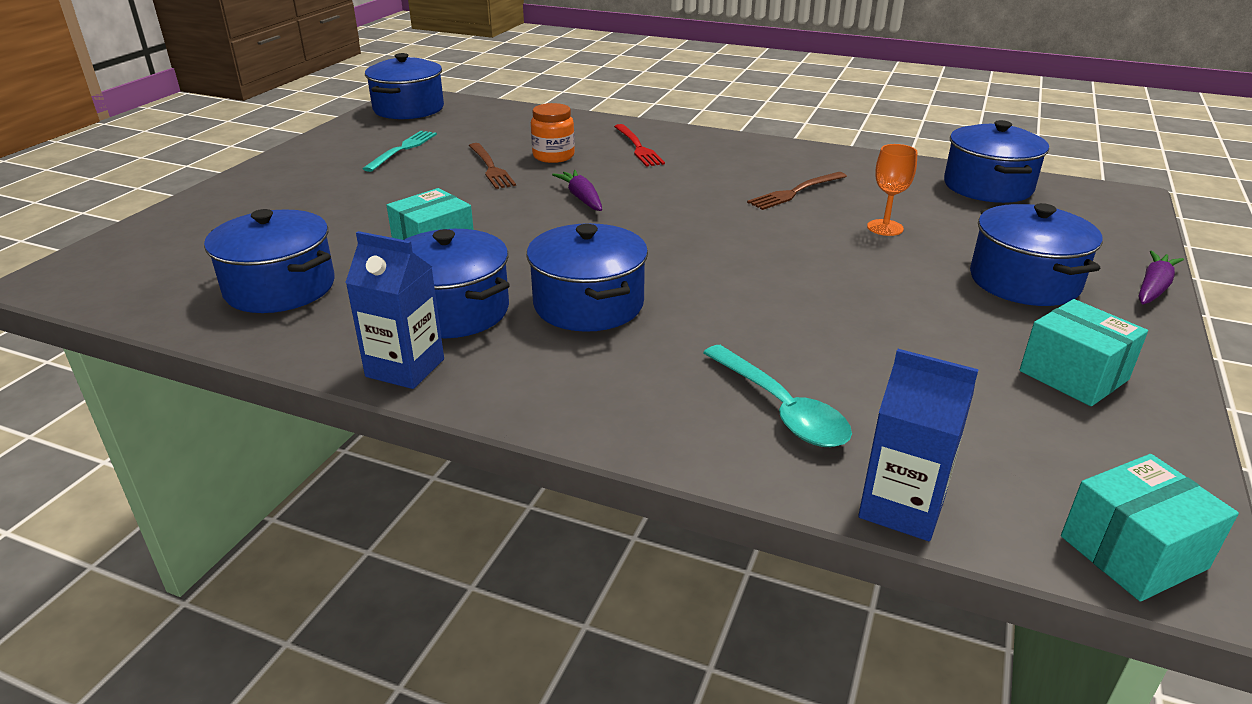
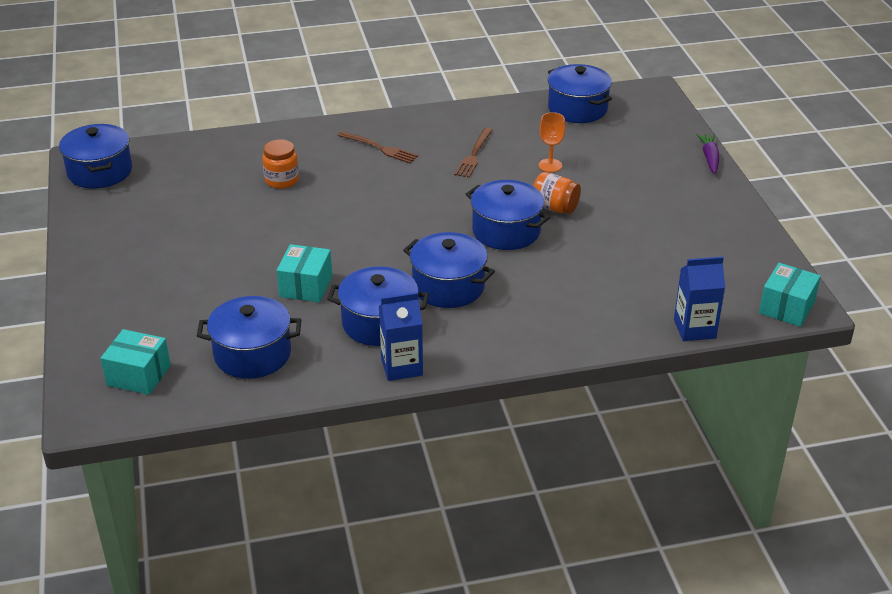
camera: 35 degrees left, 5 degrees up
(402, 149) = (160, 215): turquoise fork -> none
(490, 168) = (251, 207): brown fork -> brown fork (380, 148)
(581, 198) = (348, 211): purple carrot -> none
(638, 147) = (330, 150): red fork -> none
(781, 408) = (605, 305): turquoise spoon -> none
(839, 270) = (554, 208): none -> orange jar
(1024, 281) = (649, 178): blue pot -> blue pot (506, 231)
(1073, 375) = (711, 230): turquoise box -> turquoise box (139, 375)

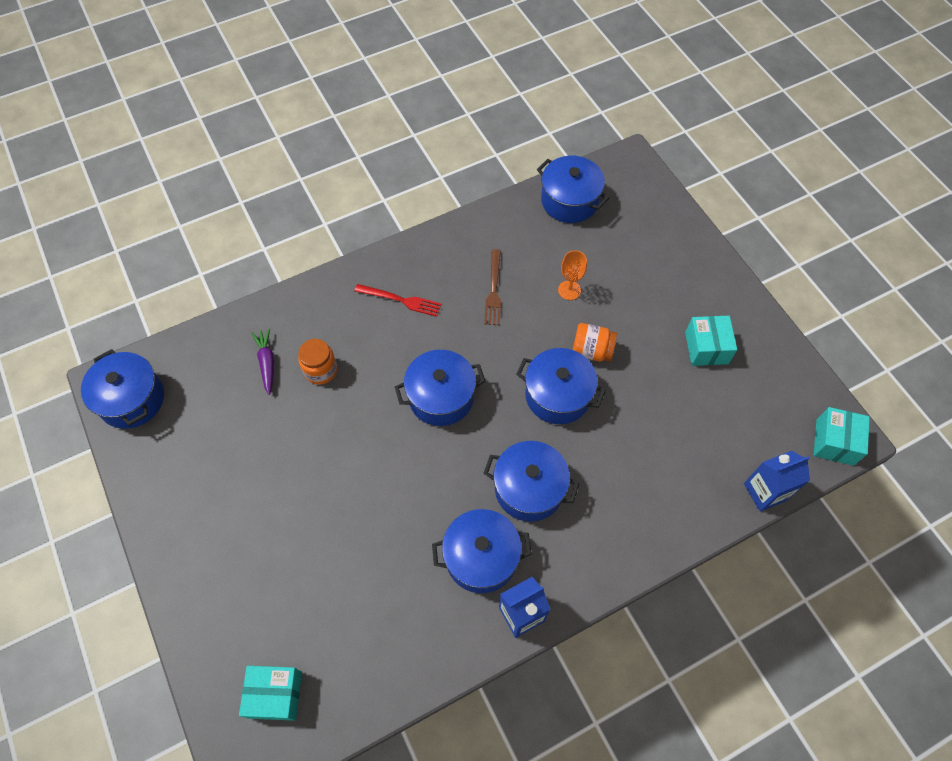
camera: 15 degrees left, 25 degrees up
(252, 354) = (376, 634): blue pot -> blue pot (441, 397)
(305, 286) = (395, 522): turquoise box -> turquoise box (706, 348)
(380, 148) = (401, 300): brown fork -> red fork
(709, 158) = (709, 247): purple carrot -> purple carrot (267, 363)

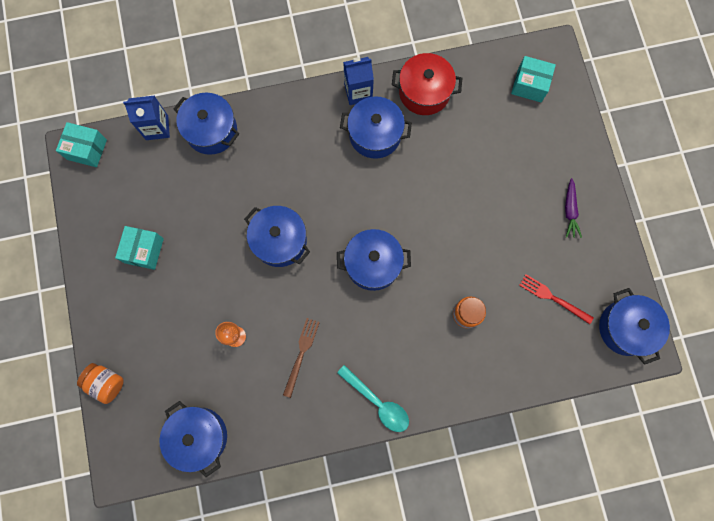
camera: 165 degrees left, 15 degrees up
(267, 363) = (510, 333): purple carrot -> purple carrot (570, 211)
(401, 267) = (377, 402): none -> turquoise spoon
(401, 300) = (385, 365): red fork -> red fork (553, 298)
(428, 639) = (424, 92): none -> red pot
(529, 489) = (326, 173): blue pot -> blue pot (211, 131)
(591, 351) = (238, 272): orange jar -> orange jar (106, 383)
(834, 442) = (87, 149): turquoise box -> turquoise box turned 75 degrees clockwise

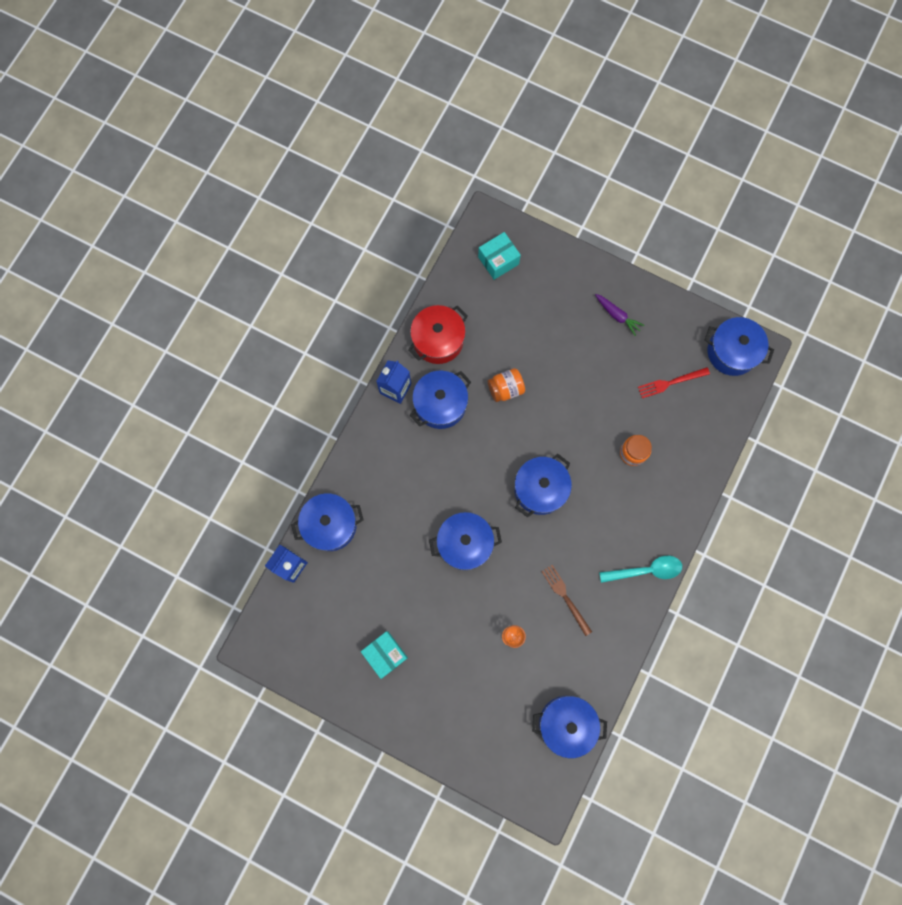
camera: 50 degrees left, 0 degrees up
(87, 149) = (261, 636): turquoise box -> none
(106, 383) = (468, 764): orange jar -> orange jar (505, 389)

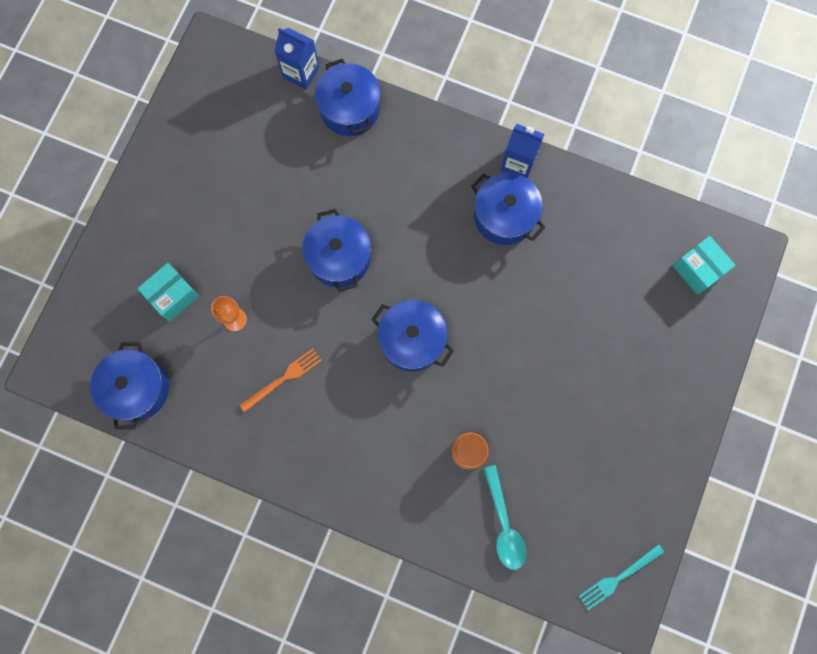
camera: 85 degrees right, 0 degrees up
(385, 654) = (208, 181): turquoise box -> turquoise box (173, 296)
(438, 340) = (584, 206): red pot -> none
(505, 389) = (532, 290): orange jar -> none
(565, 597) = (283, 379): brown fork -> orange fork
(617, 316) = (647, 423): purple carrot -> none
(645, 570) = (322, 475): turquoise spoon -> turquoise spoon (504, 524)
(670, 382) = (566, 496): red fork -> none
(732, 352) = (618, 577): blue pot -> turquoise fork

